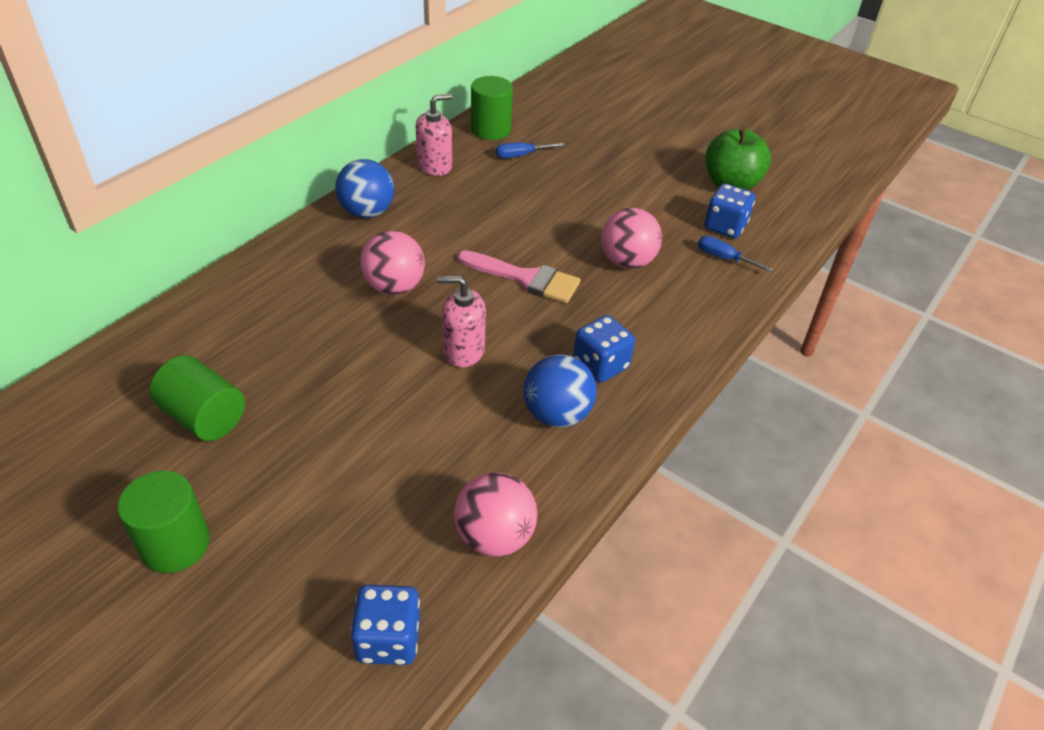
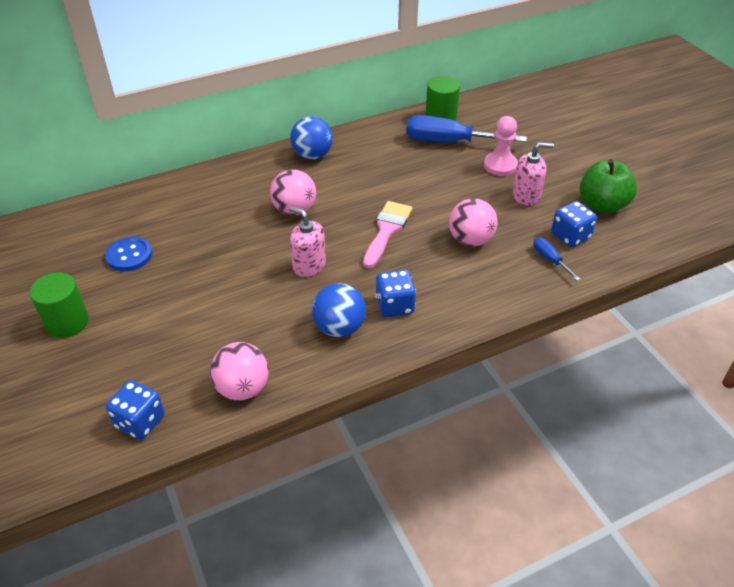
camera: 30 degrees right, 0 degrees up
(204, 417) = (129, 255): green cylinder -> blue button
(435, 166) = (381, 134): pink soap dispenser -> pink soap dispenser (526, 196)
(521, 155) = (449, 142): blue screwdriver -> blue screwdriver, size x2.16
(526, 278) = (387, 230): pink brush -> pink brush turned 120 degrees counterclockwise
(596, 168) = (500, 165): none -> pink pawn

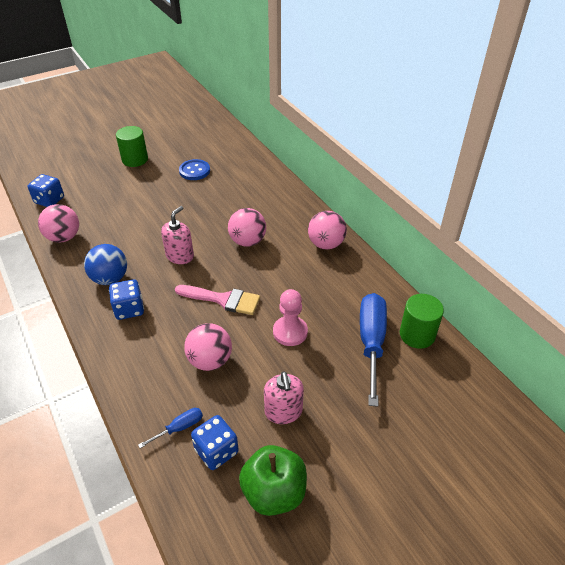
camera: 85 degrees right, 0 degrees up
(312, 155) = (326, 244): blue ball -> pink ball
(500, 165) = (336, 389): pink pawn -> pink pawn (290, 332)

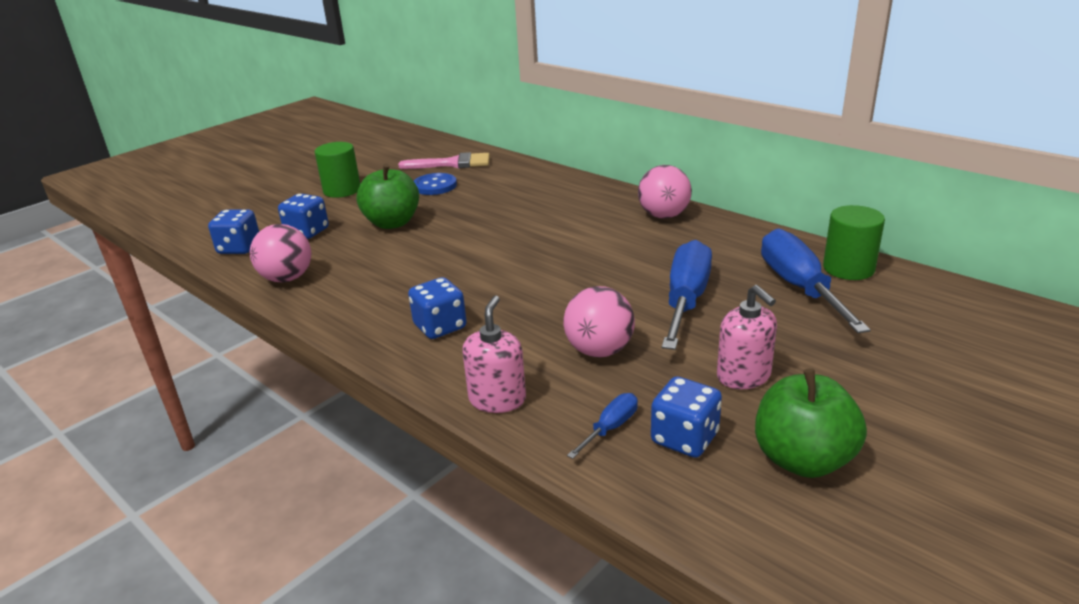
camera: 15 degrees left, 15 degrees down
(95, 196) = (307, 232): none -> blue dice
(110, 278) = (388, 303): blue ball -> none
(149, 202) = (392, 223): none -> green apple
(180, 256) = (475, 263): pink soap dispenser -> pink soap dispenser (497, 399)
(223, 299) = (569, 290): pink brush -> pink brush (452, 163)
(247, 241) = (558, 232): pink ball -> none
(290, 332) = (686, 300): pink pawn -> blue screwdriver

